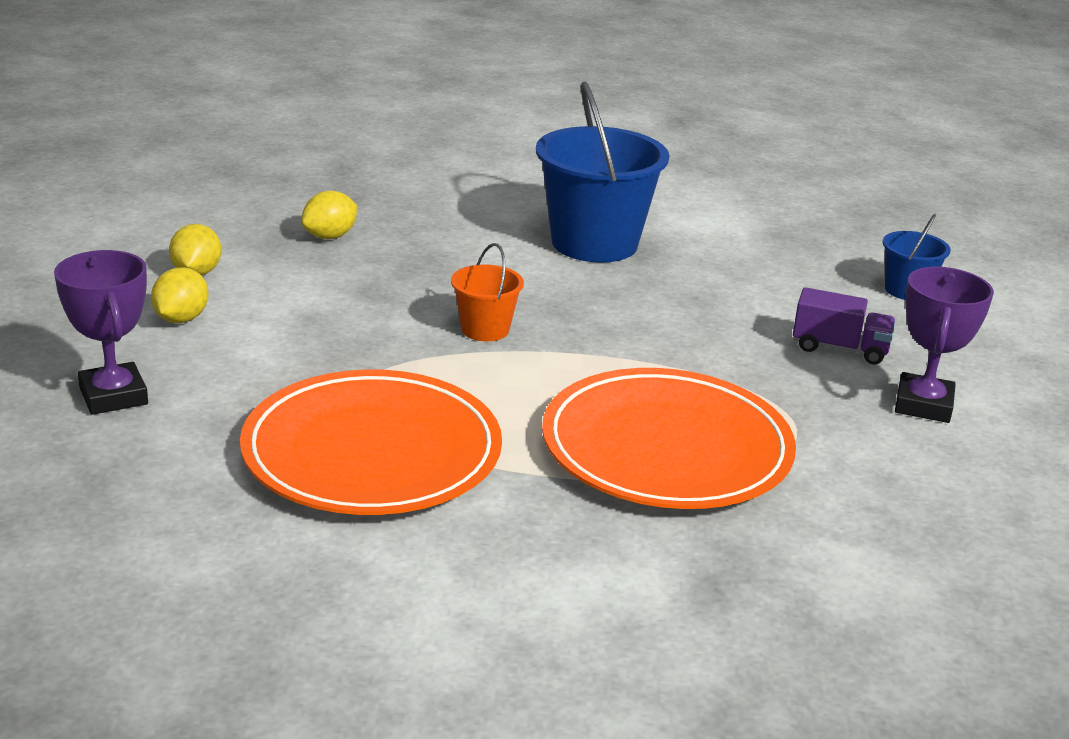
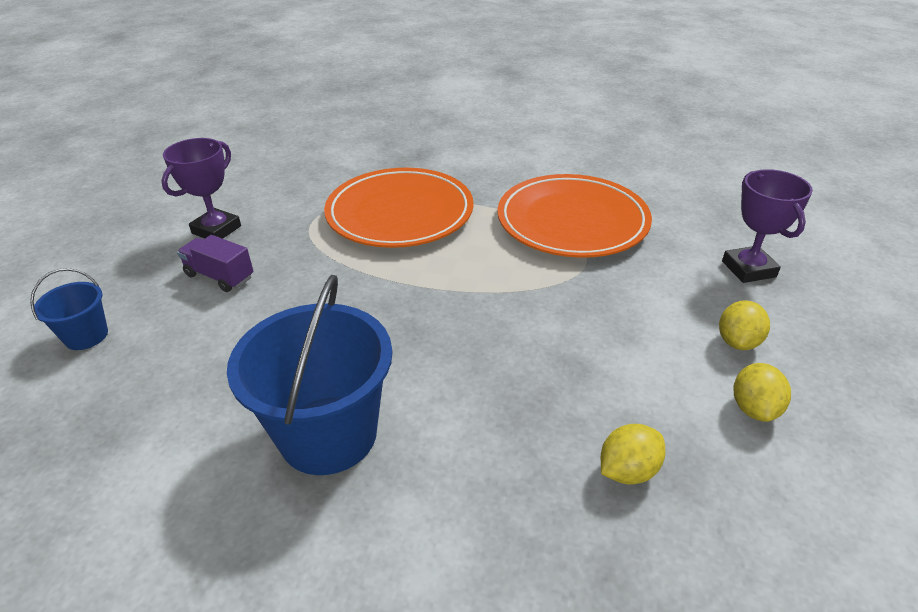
camera: 165 degrees left, 10 degrees up
(485, 329) = (482, 313): orange bucket -> none

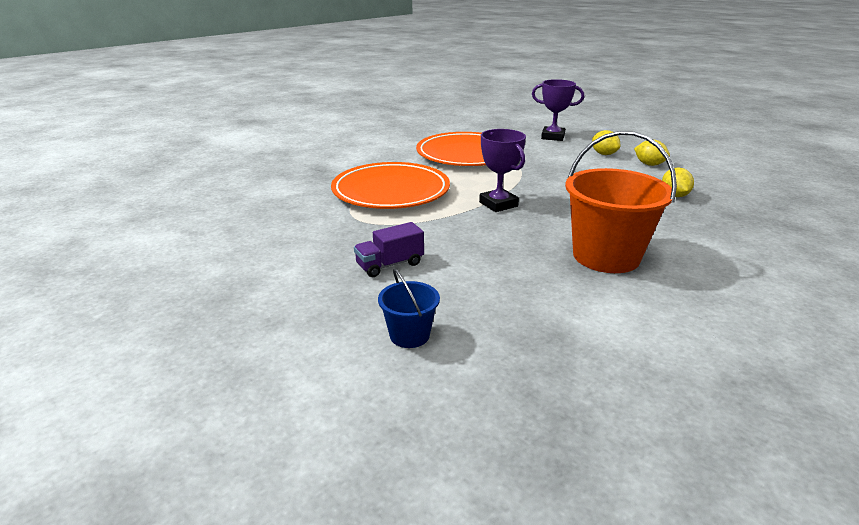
camera: 60 degrees left, 10 degrees down
(216, 230) = (313, 256): purple trophy -> purple trophy (498, 204)
(328, 434) = (606, 256): blue bucket -> orange bucket

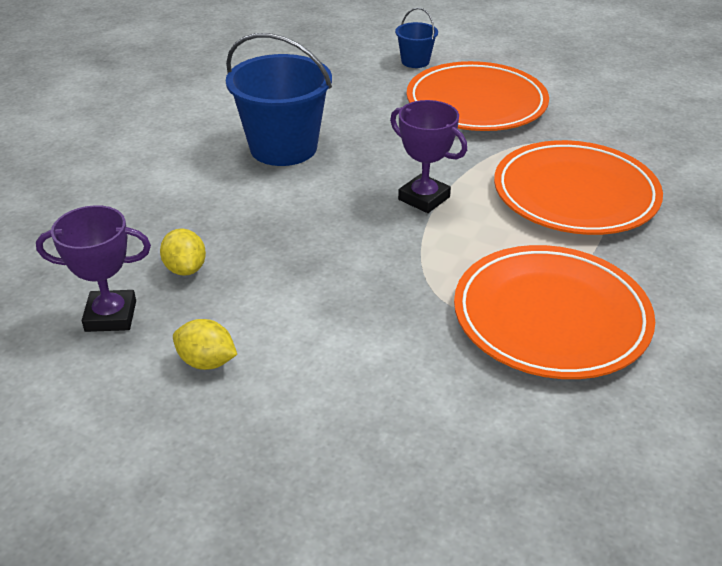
camera: 160 degrees right, 10 degrees up
(390, 265) = (476, 103): purple truck -> orange plate
(553, 137) = (419, 450): purple trophy -> purple trophy (111, 316)
(604, 154) = (294, 386): yellow lemon -> none
(606, 256) = (283, 148): orange bucket -> blue bucket

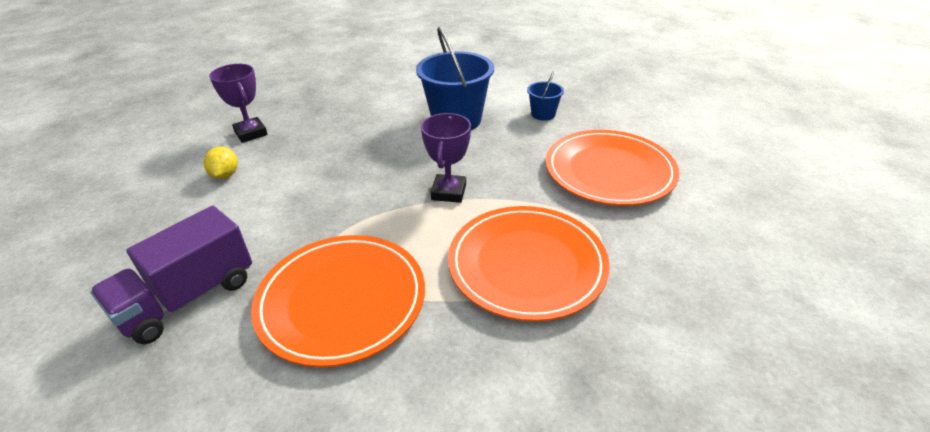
camera: 60 degrees right, 0 degrees up
(185, 269) = (305, 137): yellow lemon -> none
(415, 61) = (634, 126): blue bucket -> blue bucket (543, 114)
(464, 437) = (188, 298): none -> purple truck

